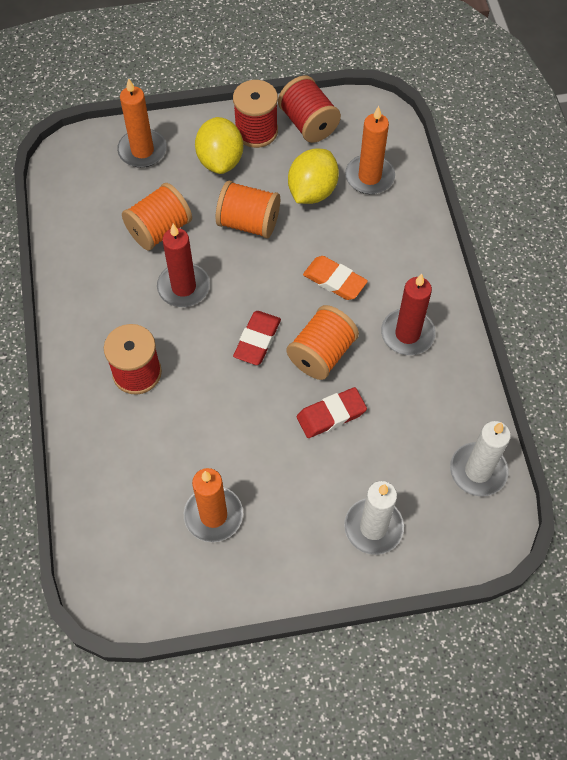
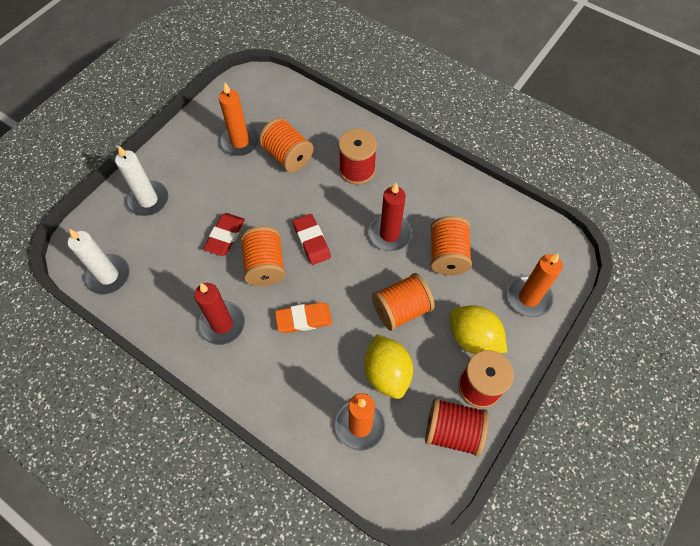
camera: 135 degrees right, 0 degrees up
(184, 450) = (288, 156): none -> orange spool

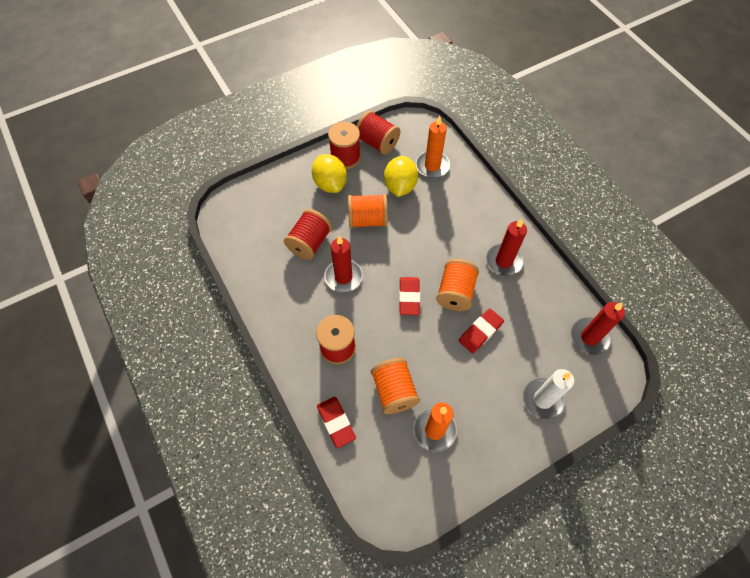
camera: 155 degrees left, 0 degrees up
(108, 276) = (589, 337): white candle -> red candle
(304, 319) = (441, 241): orange eraser -> none
(325, 117) = (336, 422): none -> red eraser
(447, 255) = (309, 243): orange spool -> red spool
(529, 297) = (274, 192): orange candle -> none

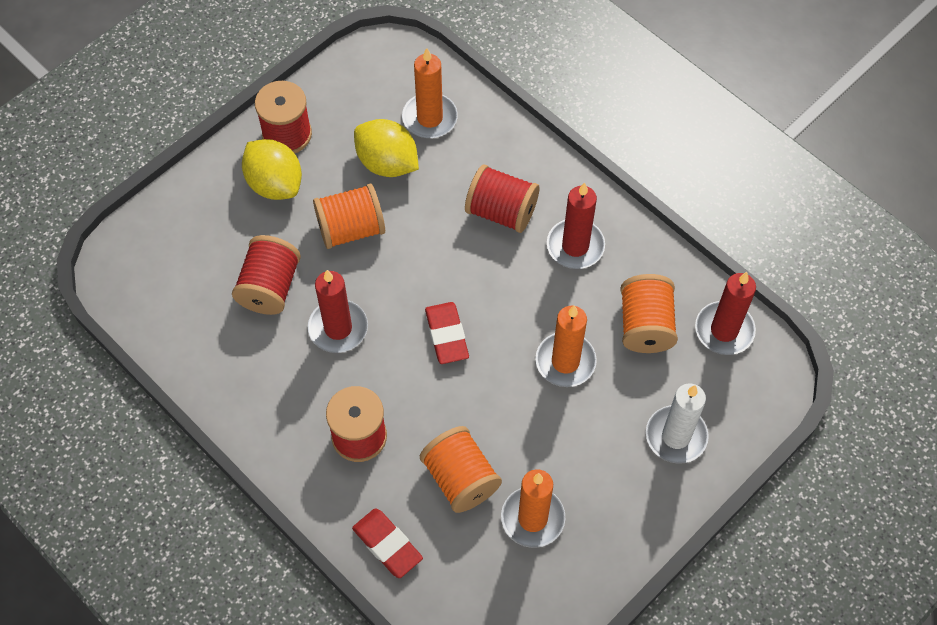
camera: 15 degrees left, 0 degrees up
(377, 143) = (332, 98): red spool -> red spool (501, 211)
(400, 186) = (387, 163): yellow lemon -> yellow lemon turned 45 degrees counterclockwise
(455, 293) = (514, 311): orange spool -> orange spool (645, 325)
(480, 332) = (565, 361): red eraser -> orange candle

